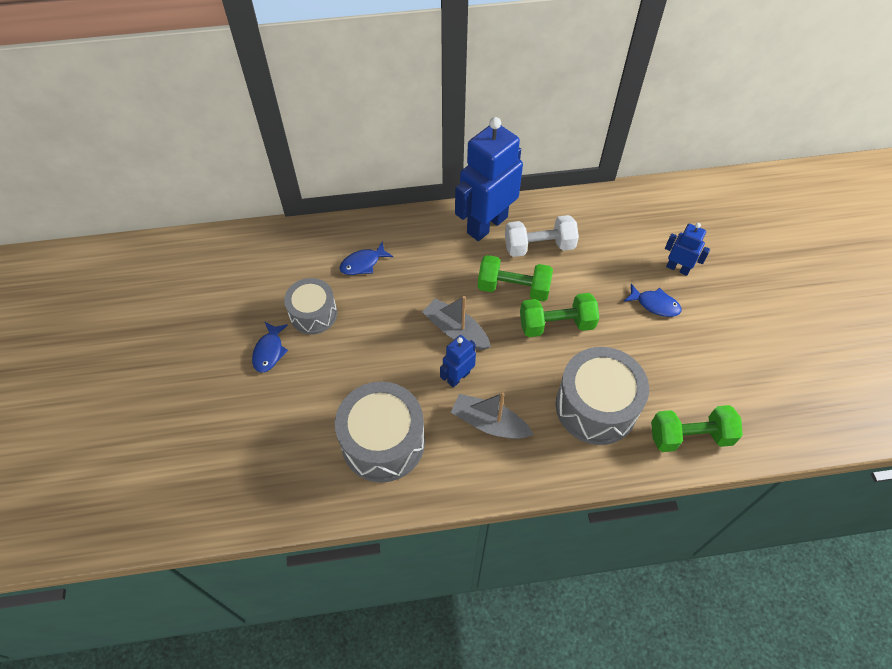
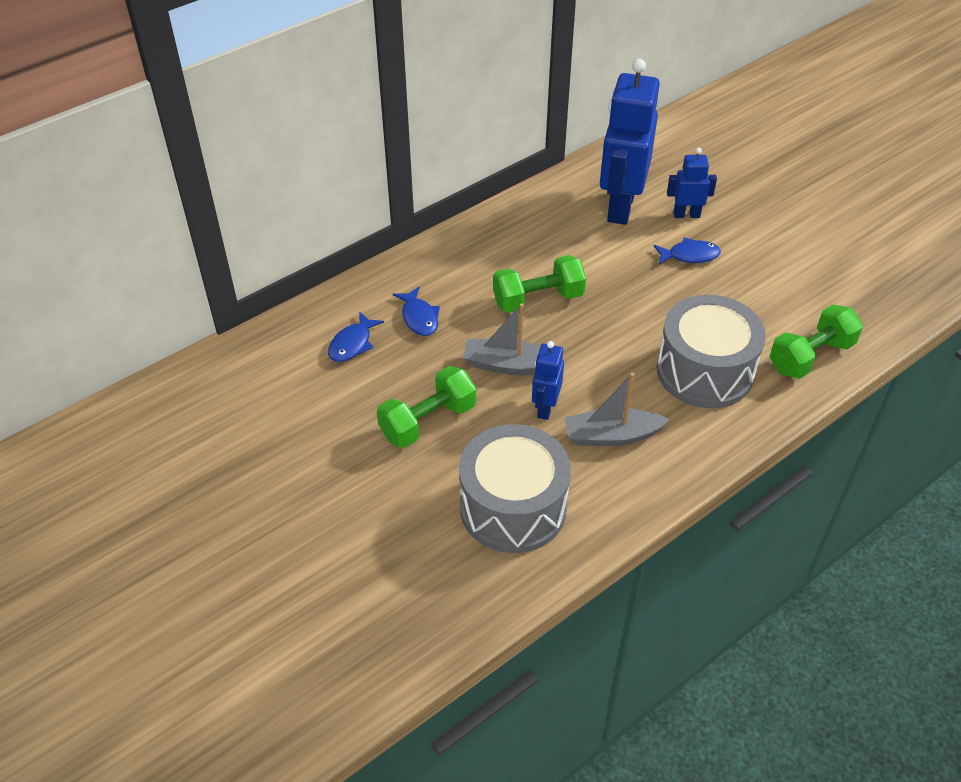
camera: 30 degrees left, 10 degrees down
(269, 351) = (309, 479): blue fish -> blue fish (419, 318)
(313, 314) = (333, 418): grey drum -> none
(486, 224) = (463, 251): blue robot -> blue robot (620, 207)
(539, 246) = (534, 249): white dumbbell -> none
(556, 324) = (608, 314): green dumbbell -> green dumbbell (428, 421)

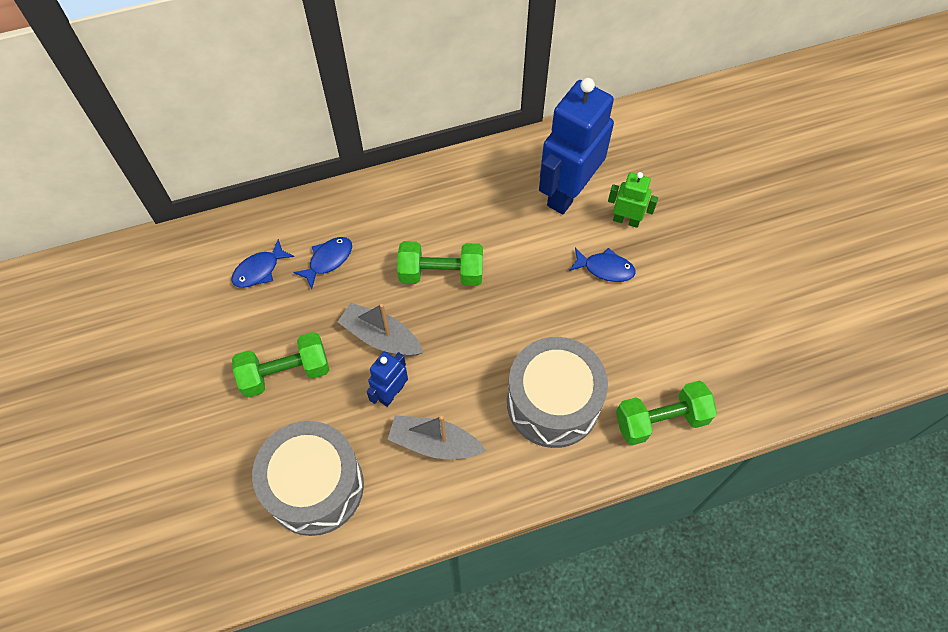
camera: 20 degrees right, 15 degrees up
(419, 318) = (328, 260): blue fish -> blue fish turned 135 degrees counterclockwise
(686, 214) = (626, 220): blue robot -> green robot

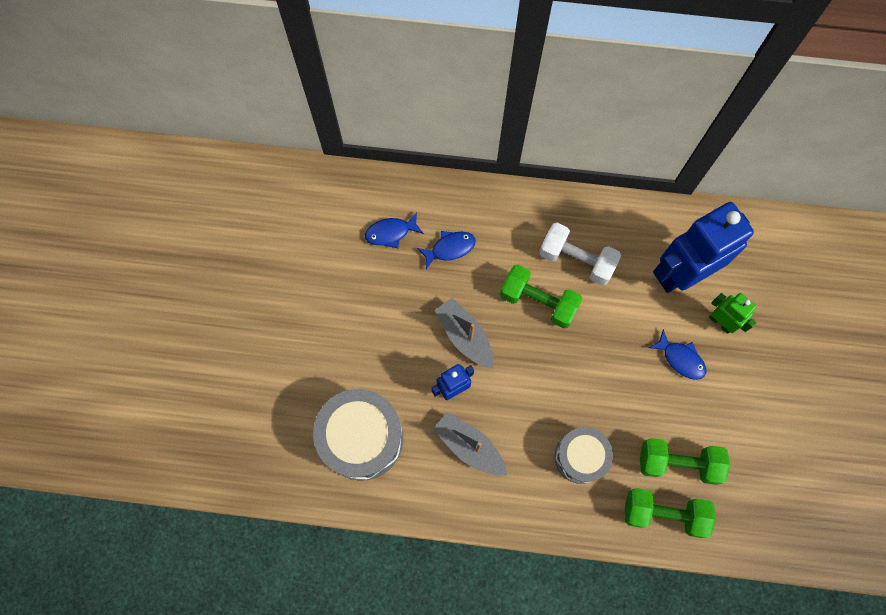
camera: 25 degrees right, 10 degrees up
(285, 373) = (376, 332): green dumbbell -> green dumbbell (678, 463)
(461, 220) = (576, 260): none -> white dumbbell
(553, 402) = (580, 457): grey drum -> grey drum, size x0.63

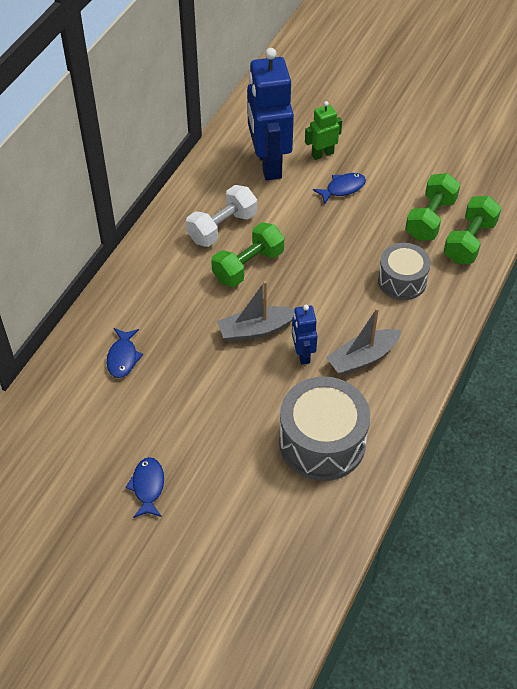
camera: 70 degrees left, 20 degrees down
(450, 248) = (163, 315): blue fish -> blue fish (148, 487)

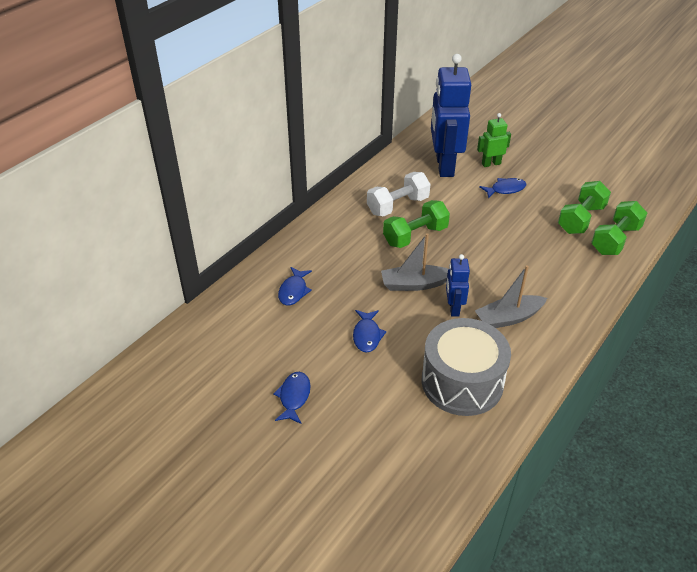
camera: 10 degrees right, 10 degrees down
(213, 401) = (367, 335): none -> blue fish
(402, 281) = (551, 262): grey drum -> none

